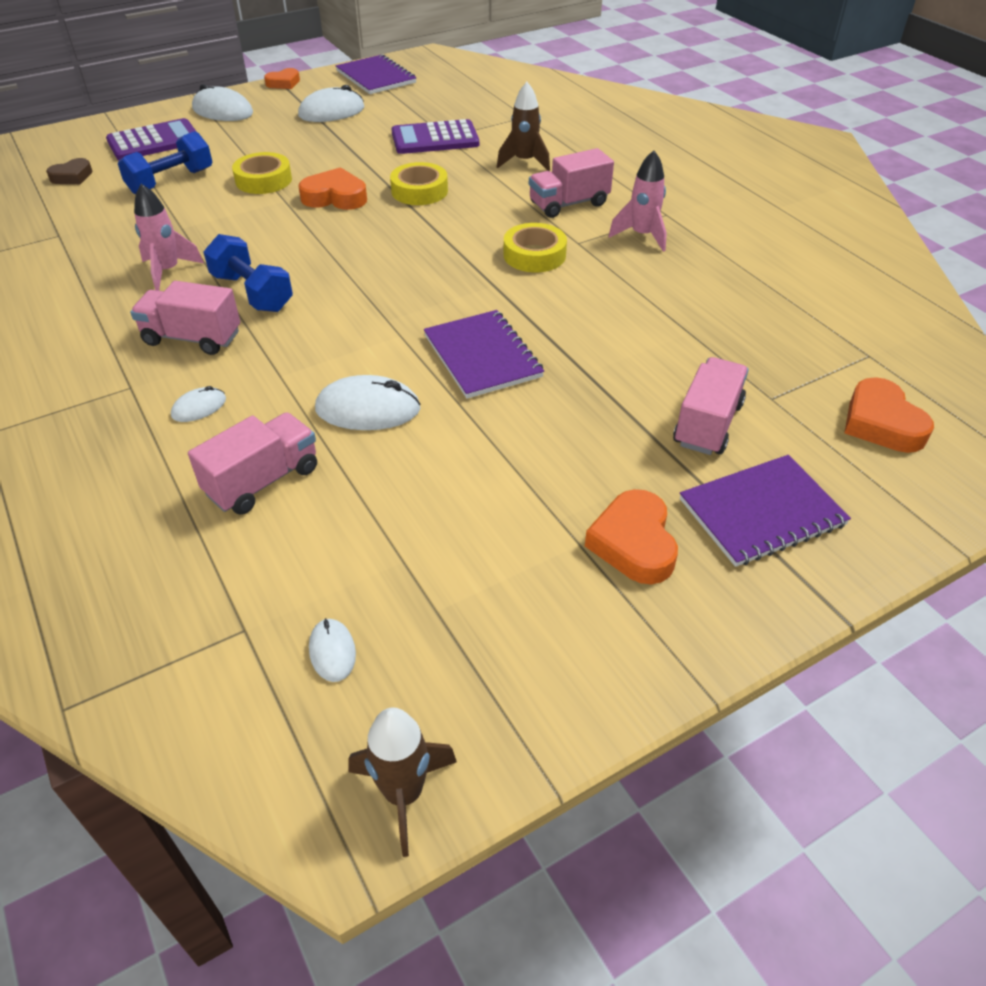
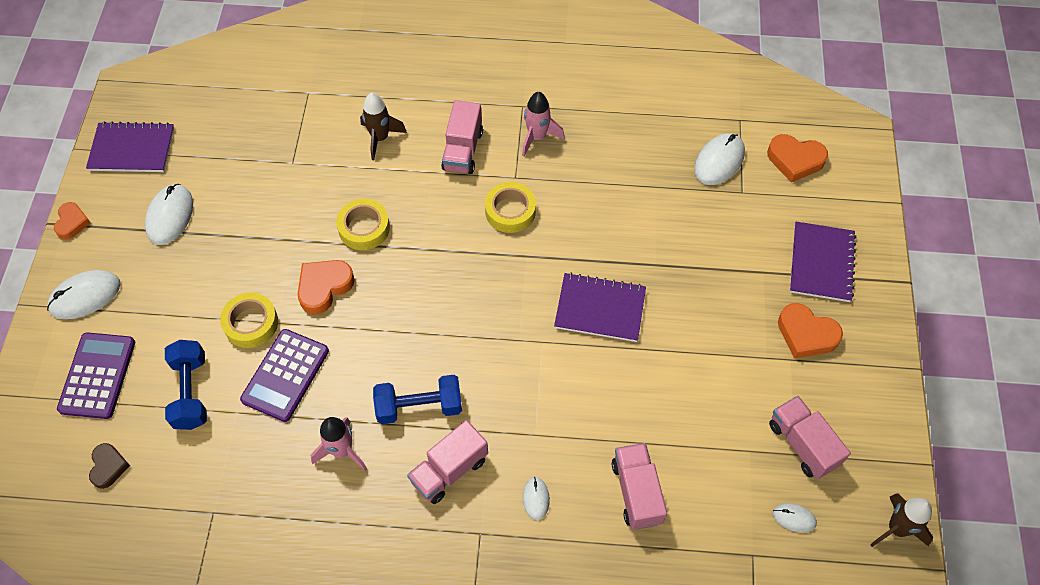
camera: 55 degrees left, 15 degrees up
(368, 409) = (607, 401): white mouse -> white mouse (719, 161)
(435, 139) = (290, 172): purple calculator -> purple calculator (285, 375)
(707, 424) = (742, 237): pink truck -> pink truck (802, 444)

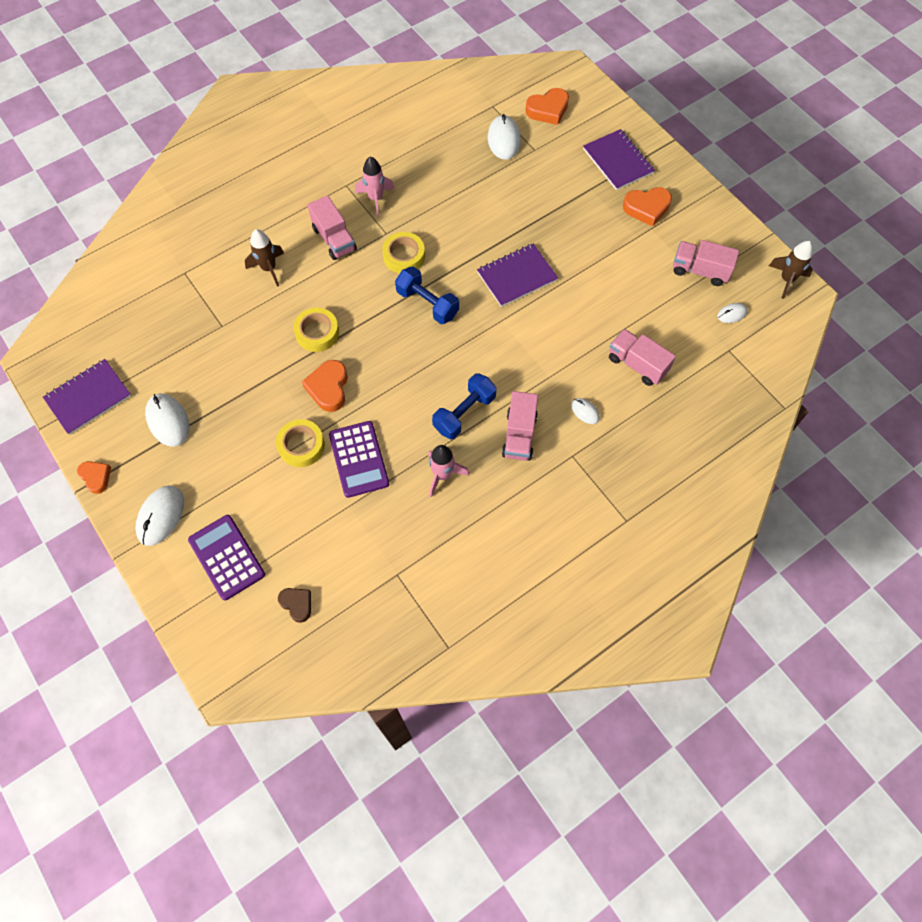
camera: 40 degrees left, 5 degrees up
(191, 392) = (305, 517): blue dumbbell -> blue dumbbell (427, 303)

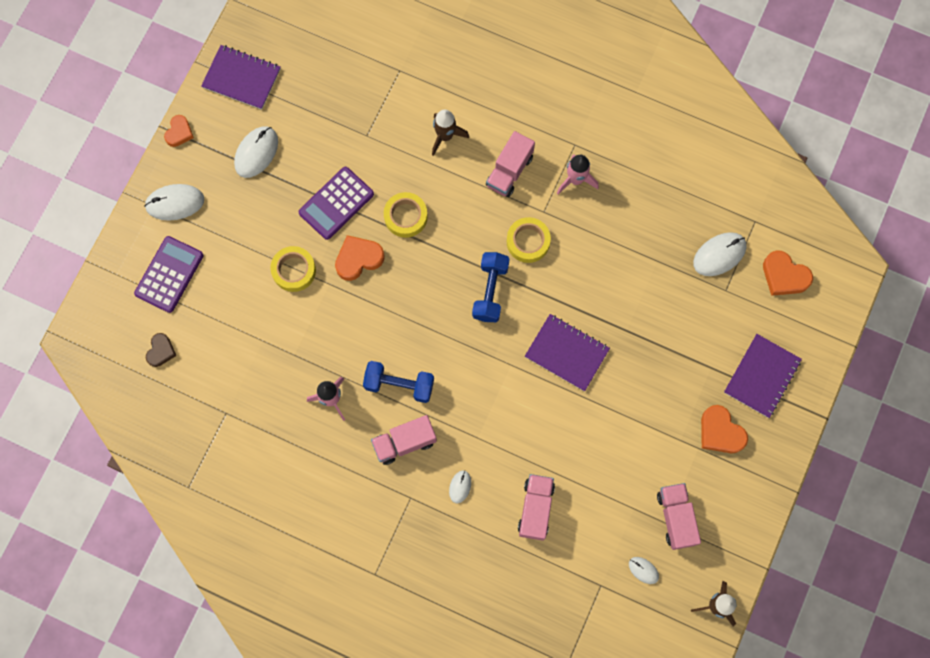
camera: 60 degrees right, 10 degrees up
(358, 459) = (307, 323): purple calculator -> purple calculator (336, 203)

